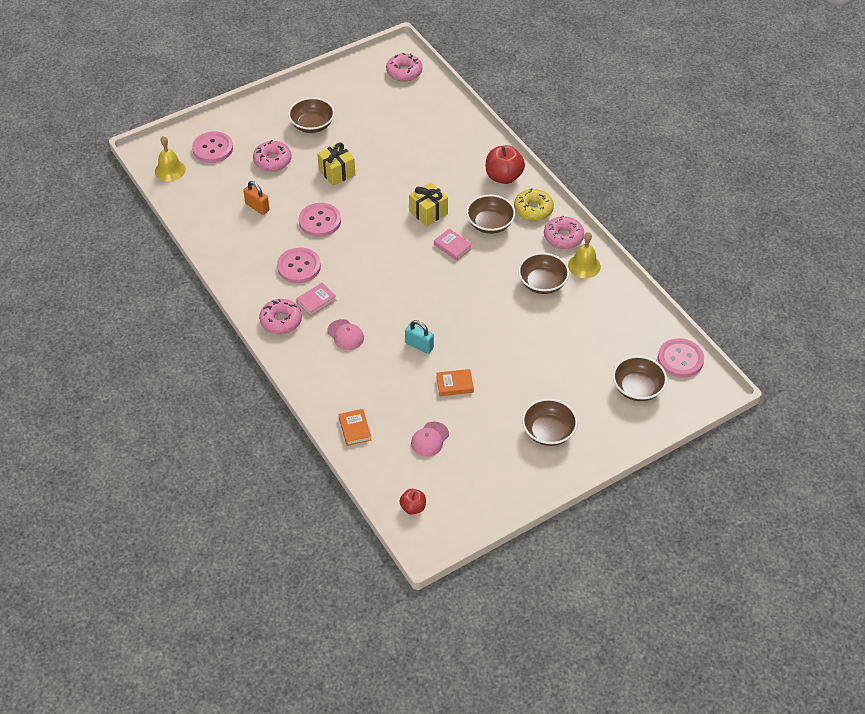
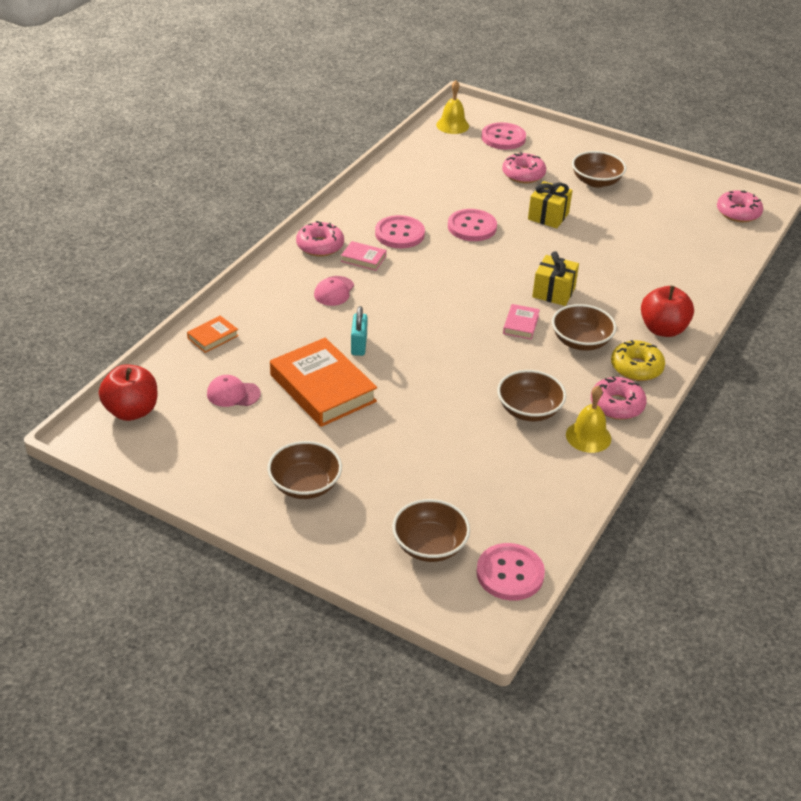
camera: 60 degrees right, 10 degrees down
(257, 207) = (454, 185): orange padlock -> none
(413, 507) = (132, 411): red apple -> red apple, size x1.78
(454, 384) = (323, 388): orange book -> orange book, size x2.16

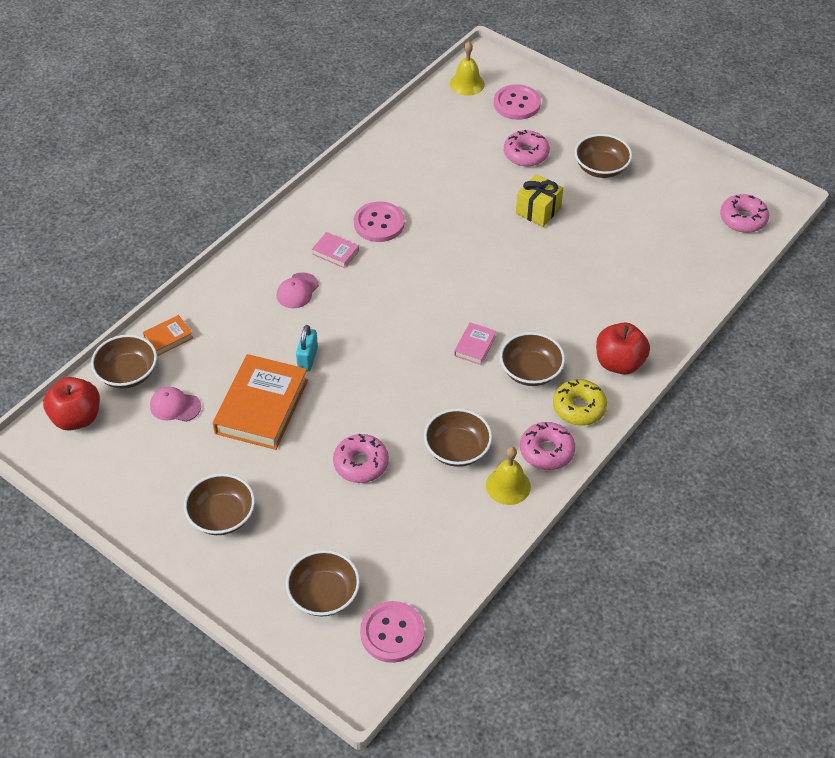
camera: 10 degrees right, 10 degrees up
(177, 370) = (127, 373): none -> brown bowl
(320, 246) = (295, 233): pink donut -> pink donut (361, 463)
(323, 388) = (262, 406): orange book -> orange book turned 45 degrees clockwise
(472, 227) = (455, 219): pink button -> none
(553, 292) = (519, 308): yellow gift -> none

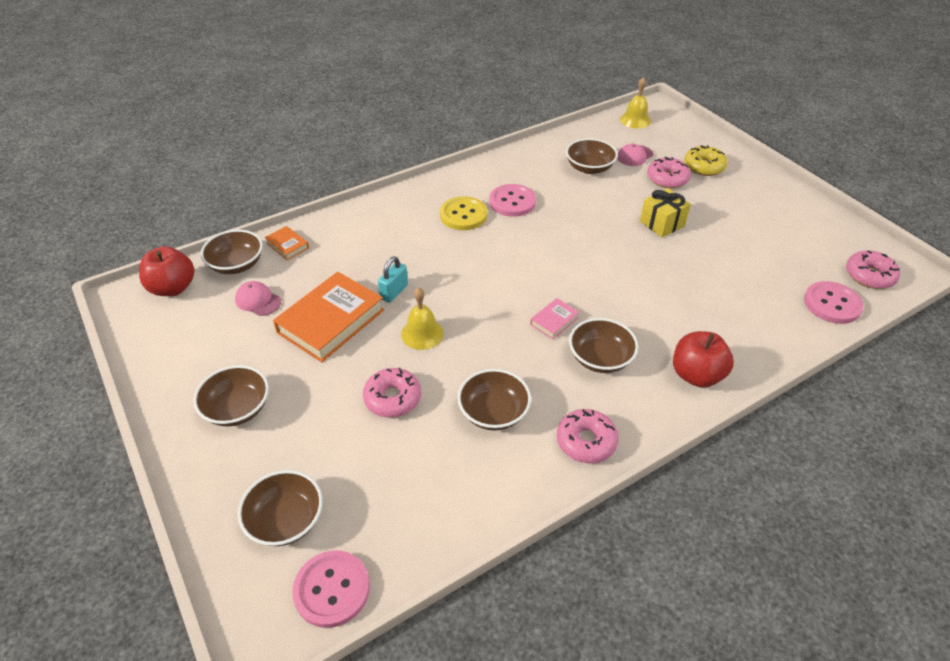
camera: 20 degrees right, 5 degrees down
(168, 337) = (287, 245): orange book -> orange book turned 60 degrees clockwise
(297, 291) = (415, 236): pink cap -> pink cap (634, 156)
(335, 252) = (463, 215): pink book -> yellow button
(508, 486) = (530, 465): yellow bell -> yellow bell (422, 333)
(517, 104) = (673, 141): pink button -> pink button (832, 304)
(579, 407) = (637, 407): yellow donut -> yellow donut (704, 167)
(601, 168) = (735, 203): brown bowl -> brown bowl (589, 168)

